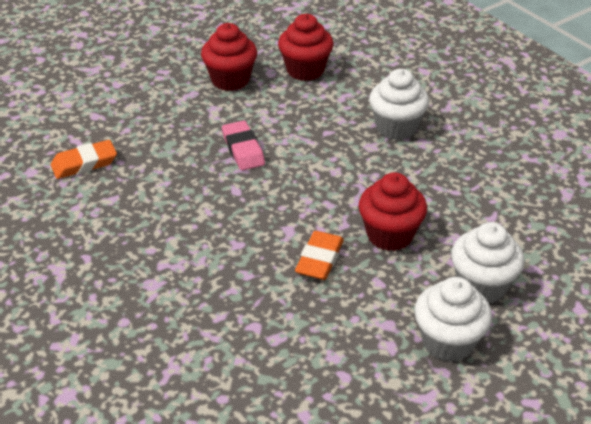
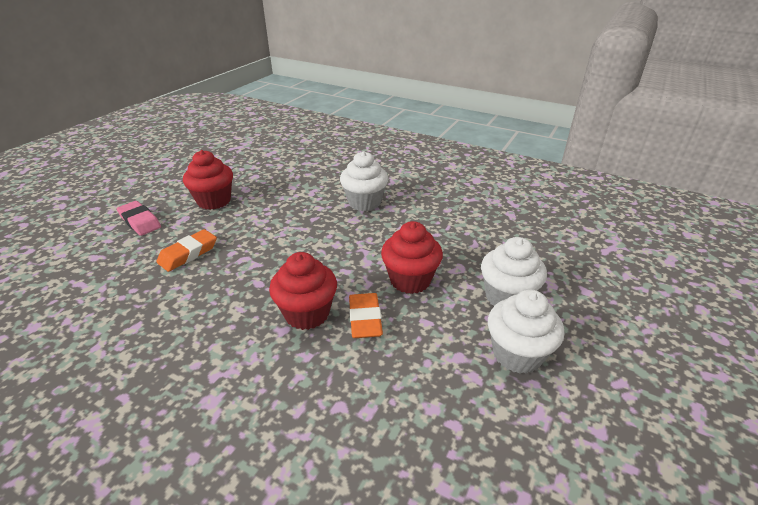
camera: 25 degrees left, 5 degrees down
(84, 164) = (94, 302): orange eraser -> orange eraser (188, 254)
(243, 149) = (249, 248): pink eraser -> pink eraser (140, 221)
(305, 70) = (273, 181): red cupcake -> red cupcake (307, 313)

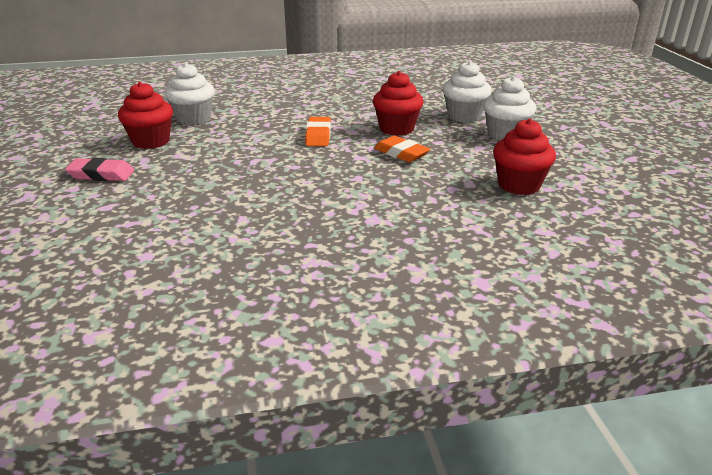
camera: 40 degrees left, 5 degrees down
(188, 254) = (199, 174): orange eraser -> orange eraser (318, 135)
(307, 313) = (359, 165): red cupcake -> red cupcake (519, 185)
(364, 202) = (290, 104): white cupcake -> white cupcake (193, 119)

